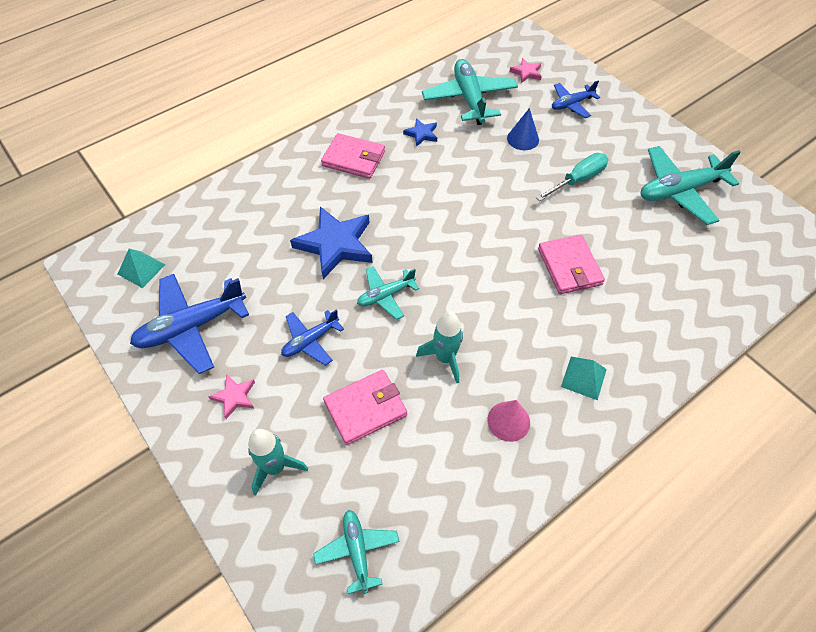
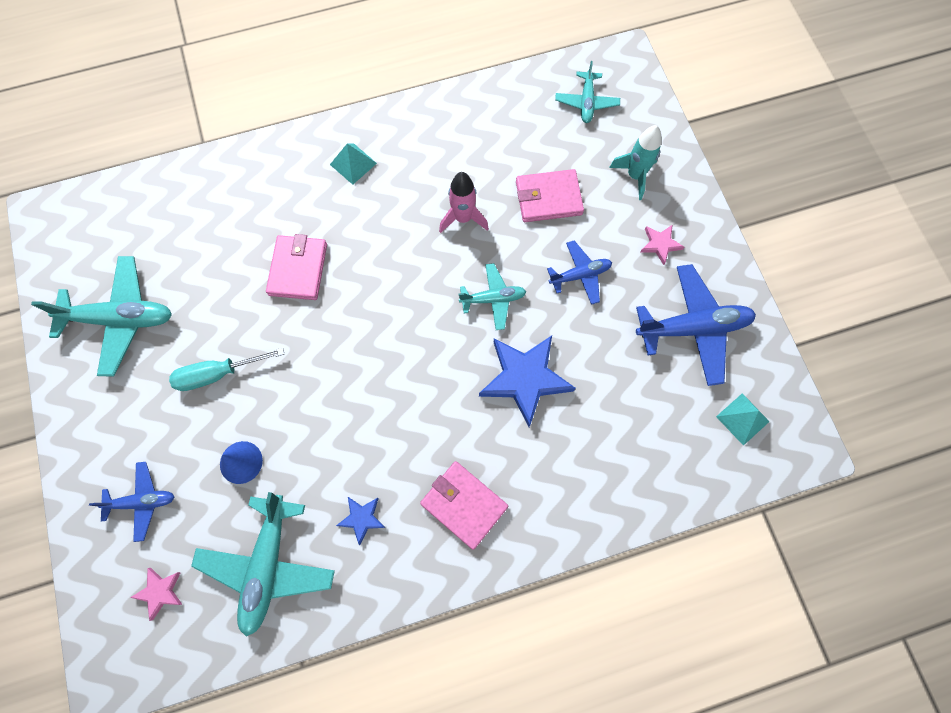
camera: 160 degrees left, 15 degrees up
(445, 358) = (463, 218): turquoise rocket -> pink rocket
(508, 421) = (434, 151): pink cone -> none

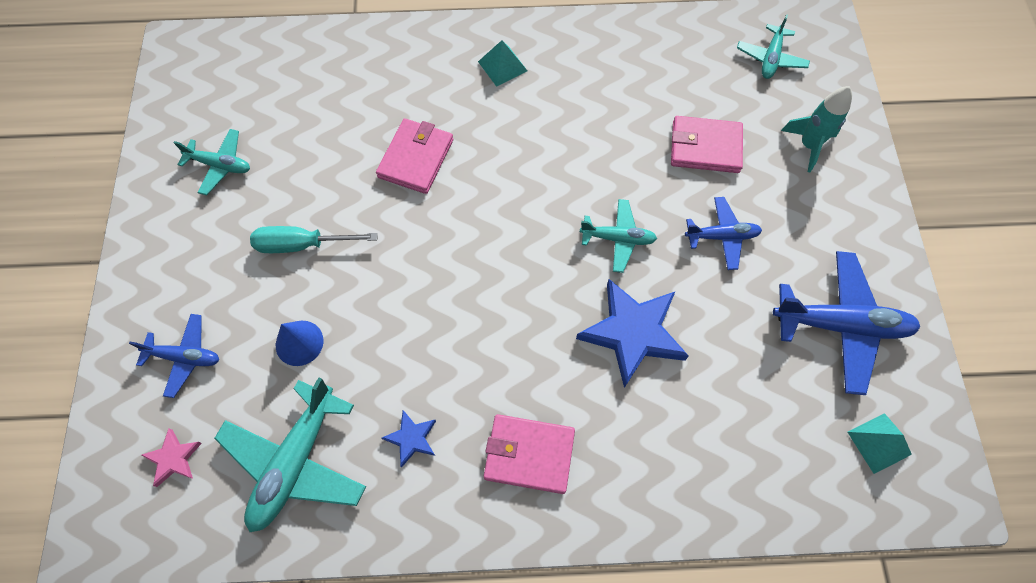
camera: 15 degrees right, 5 degrees down
(120, 319) = (220, 165): turquoise plane -> turquoise plane, size x0.57
(463, 218) = (605, 147): pink rocket -> none
(464, 505) = (529, 454): pink wallet -> pink wallet turned 45 degrees counterclockwise
(660, 244) = (821, 225): pink star -> none

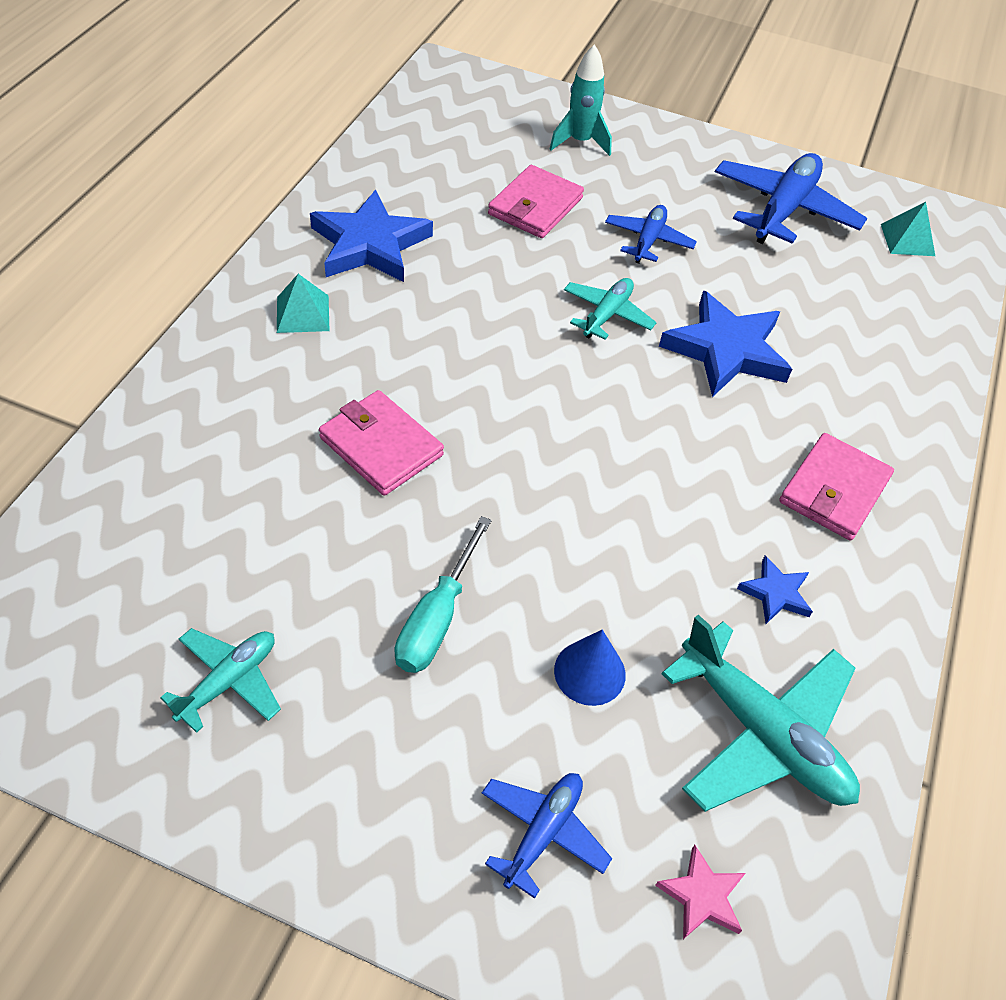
camera: 70 degrees left, 15 degrees down
(591, 69) = (370, 244): none -> blue star
(770, 58) = (459, 118): turquoise plane -> none

